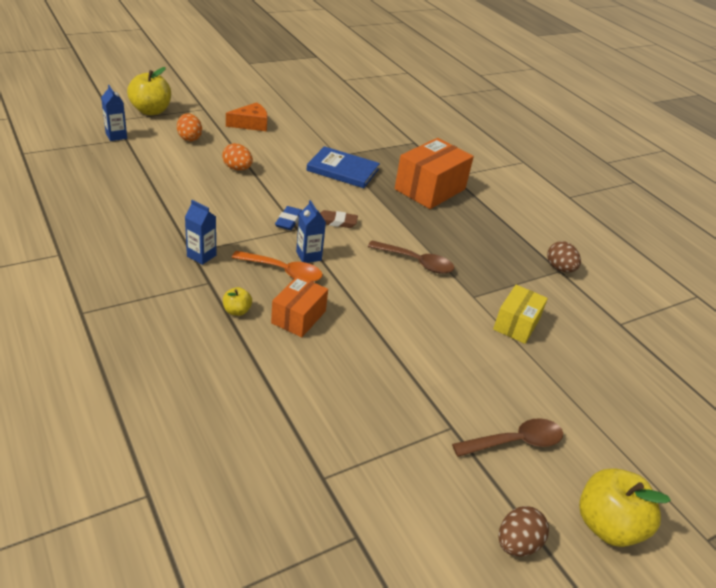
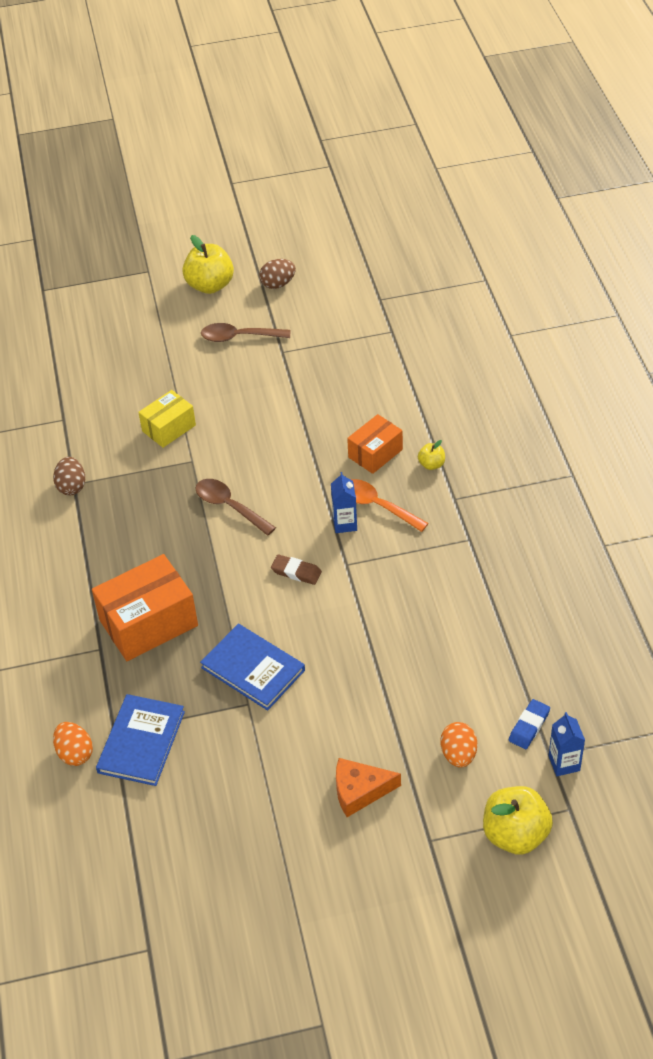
camera: 155 degrees left, 10 degrees up
(201, 256) = (459, 532): blue carton -> none
(237, 168) = (398, 678): orange egg -> orange egg (75, 753)
(289, 221) = (353, 577): blue eraser -> blue eraser (529, 726)
(394, 139) = (141, 742): none -> blue book

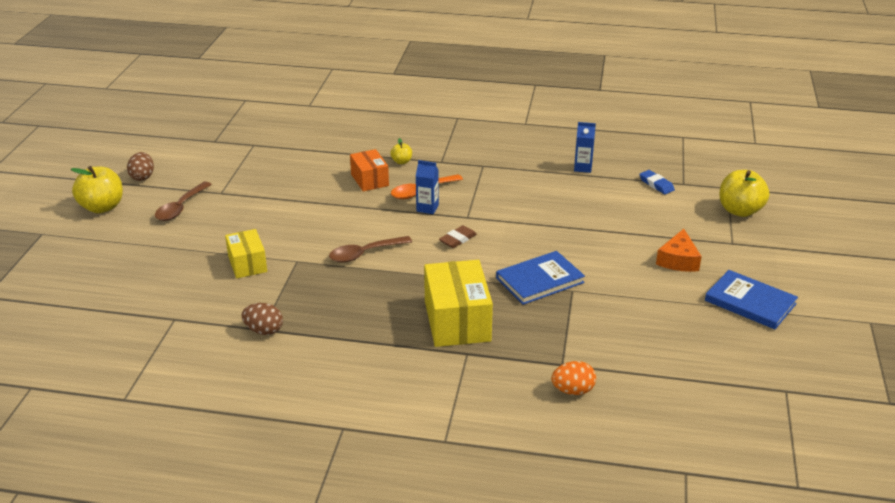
camera: 70 degrees left, 15 degrees down
(141, 742) = (580, 351): blue book -> blue book (750, 302)
(148, 623) = (457, 321): orange box -> yellow box
(458, 754) = (666, 215): orange egg -> none
(564, 763) = (692, 180): blue carton -> blue carton (583, 168)

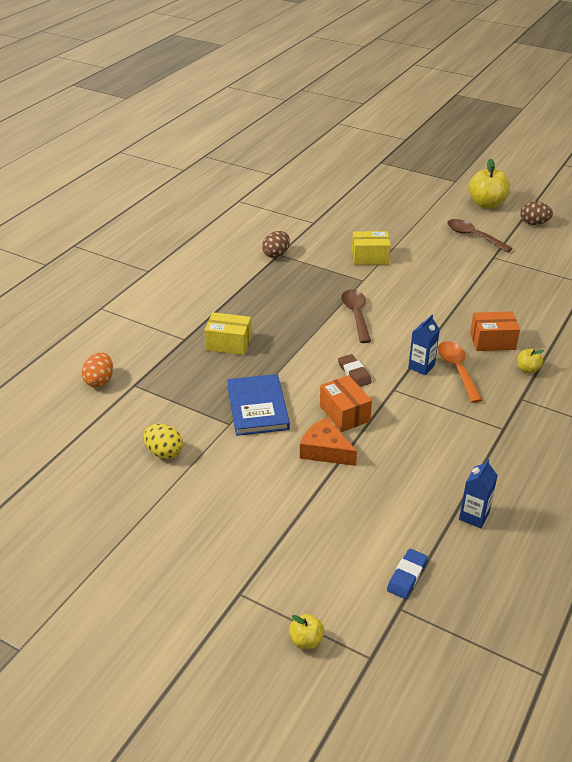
camera: 110 degrees right, 5 degrees up
(457, 321) = (229, 343): yellow box -> yellow box, size x0.60
(516, 235) = (344, 413): none -> orange box
(635, 316) = (164, 452): none -> yellow egg
(656, 184) = (407, 576): blue eraser -> blue eraser turned 45 degrees counterclockwise
(678, 260) = (233, 525): orange cheese -> orange cheese (325, 450)
(740, 211) = (306, 640): yellow apple -> yellow apple, size x0.49
(750, 302) = (125, 552): blue book -> none

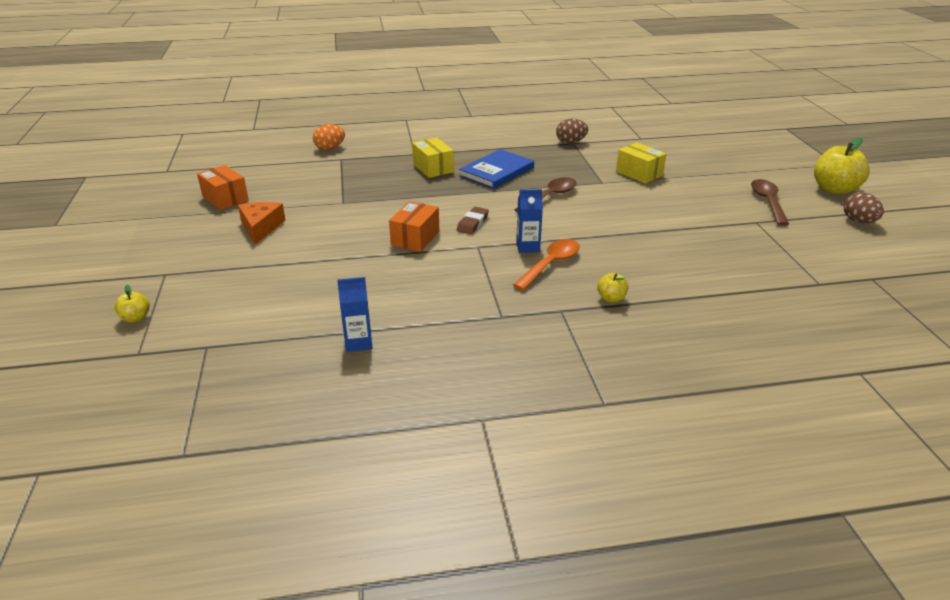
camera: 50 degrees right, 5 degrees down
(164, 452) = (283, 194): yellow egg -> none
(257, 407) = (375, 204): blue book -> blue book (497, 172)
(325, 450) = (359, 247): orange cheese -> orange cheese (261, 227)
(407, 576) = (247, 336): blue eraser -> none
(492, 341) = (623, 266): orange box -> orange box (225, 198)

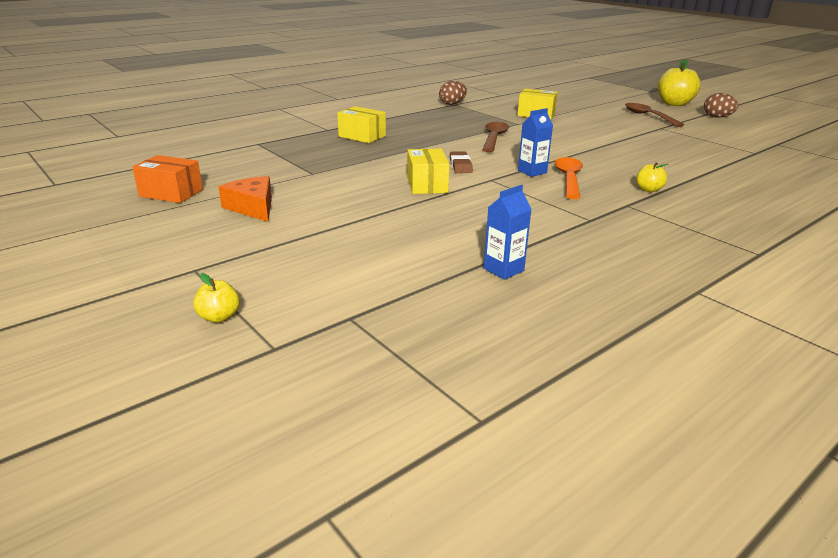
camera: 30 degrees left, 5 degrees down
(330, 148) = (233, 138): orange egg -> none
(415, 238) = (427, 185): orange box -> yellow box
(497, 172) = (423, 130): blue book -> none

